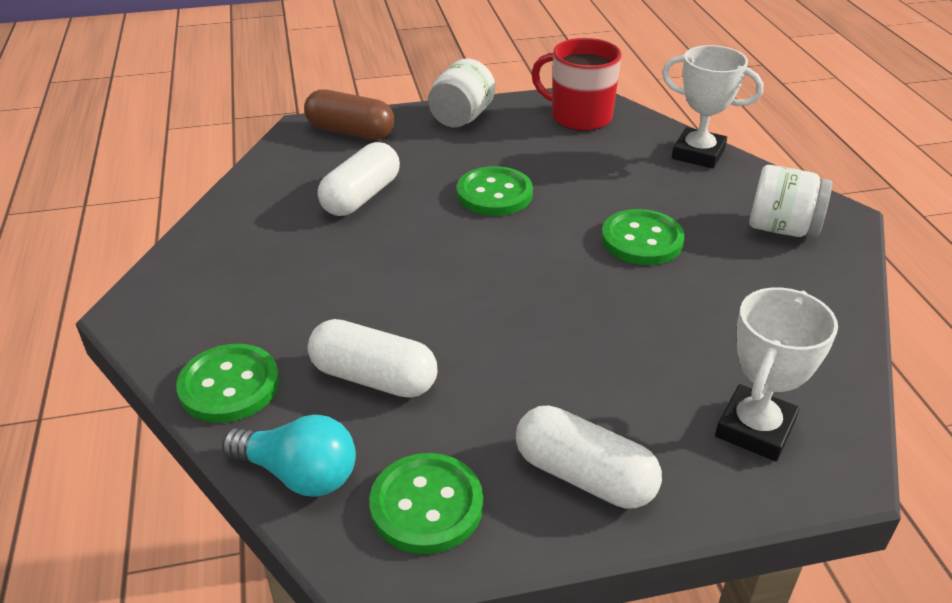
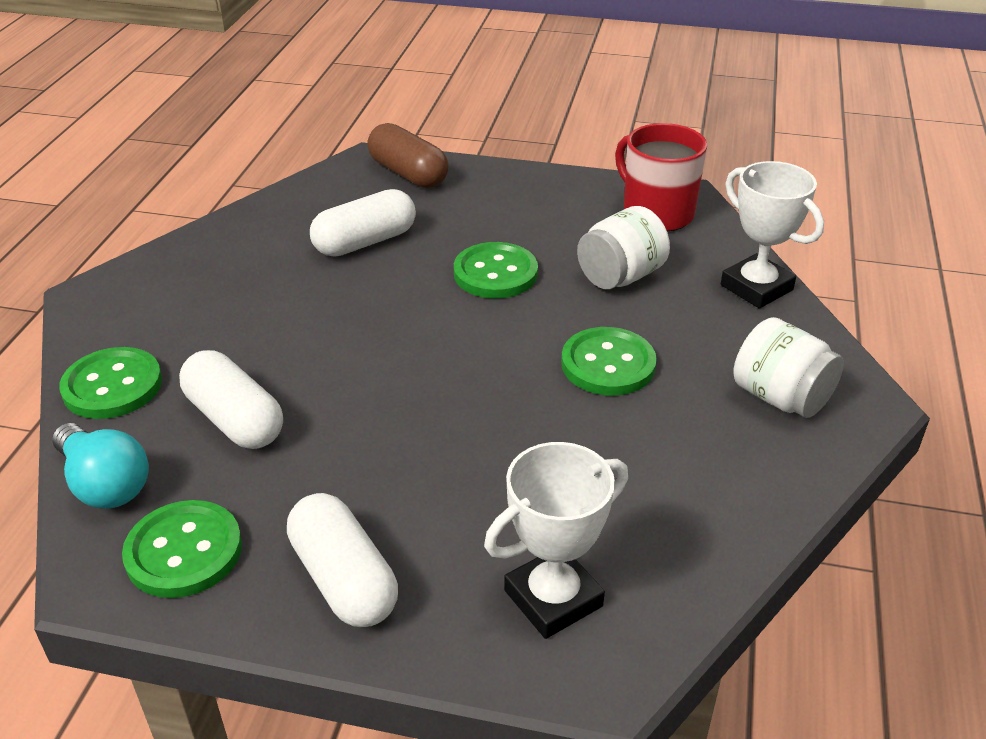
camera: 25 degrees right, 0 degrees up
(461, 118) = (529, 185): white jar -> white jar (620, 276)

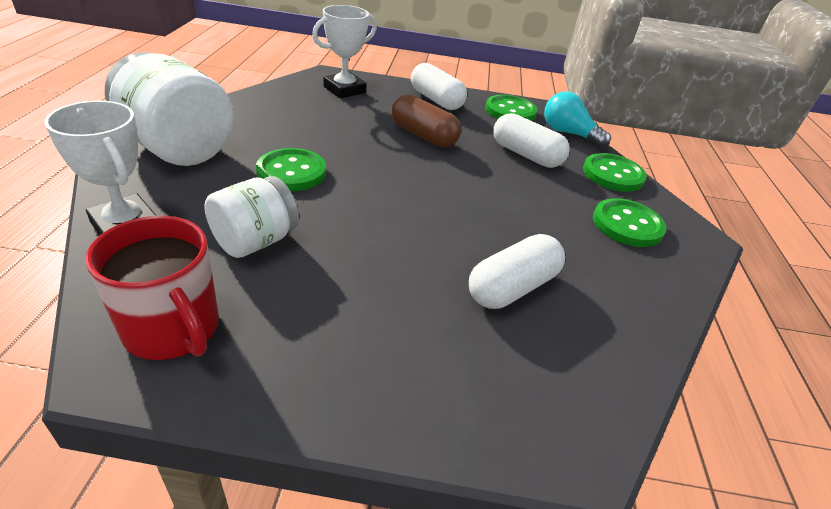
camera: 170 degrees right, 0 degrees up
(408, 174) = (509, 412): brown capsule -> brown capsule (423, 135)
(495, 273) = (376, 247): green button -> green button (627, 225)
(780, 397) = (178, 148): white jar -> white jar, size x1.64

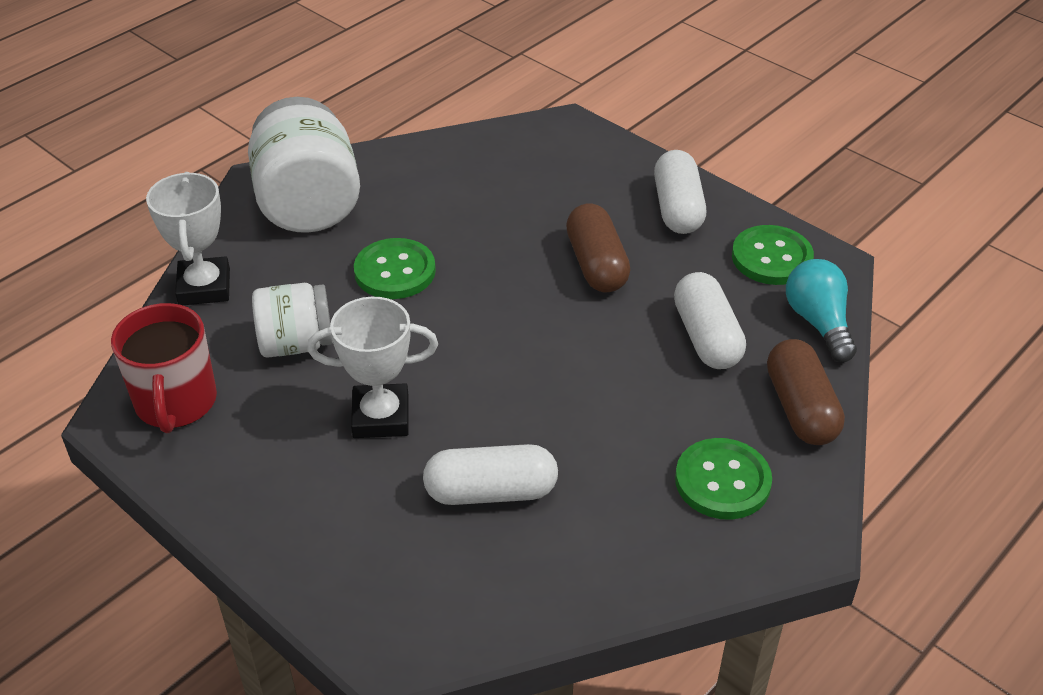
camera: 40 degrees right, 5 degrees up
(344, 90) = (565, 159): white trophy -> white trophy (381, 417)
(613, 174) = (800, 408): green button -> brown capsule

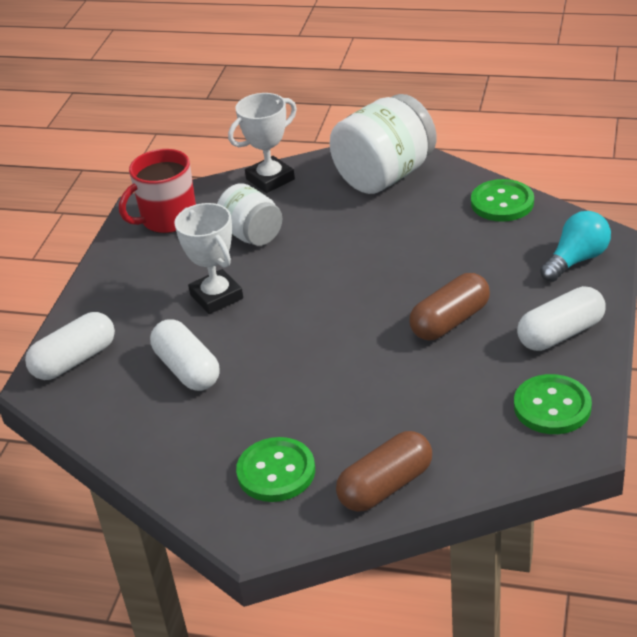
camera: 65 degrees right, 5 degrees down
(395, 271) = (354, 239): green button -> green button (502, 203)
(706, 337) = (421, 407): white capsule -> white capsule (74, 360)
(818, 322) = (496, 461): turquoise light bulb -> turquoise light bulb (576, 260)

